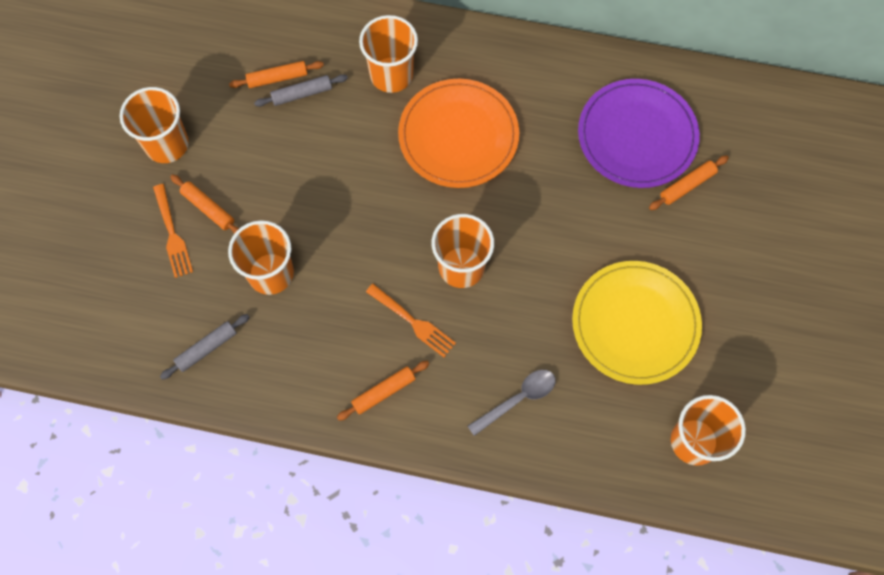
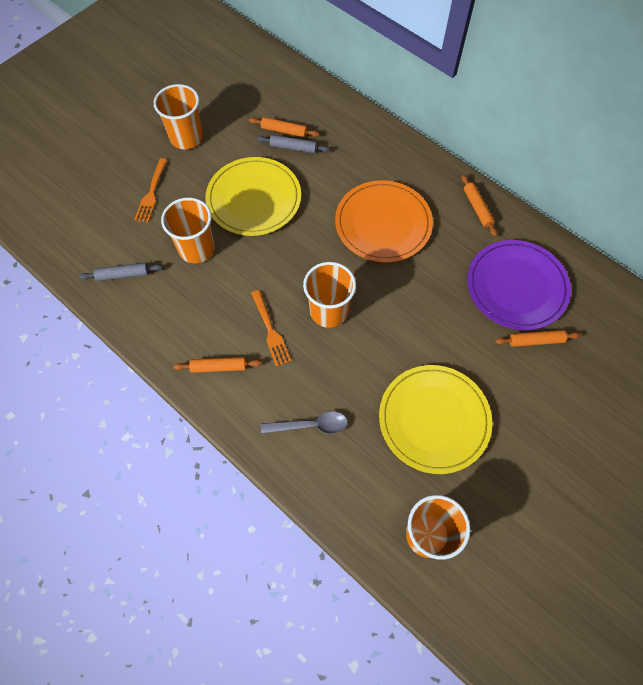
camera: 30 degrees right, 5 degrees down
(208, 208) = (185, 188): orange rolling pin -> orange rolling pin (477, 208)
(297, 180) = (254, 199): none -> yellow plate
(391, 75) = (361, 163): orange cup -> none

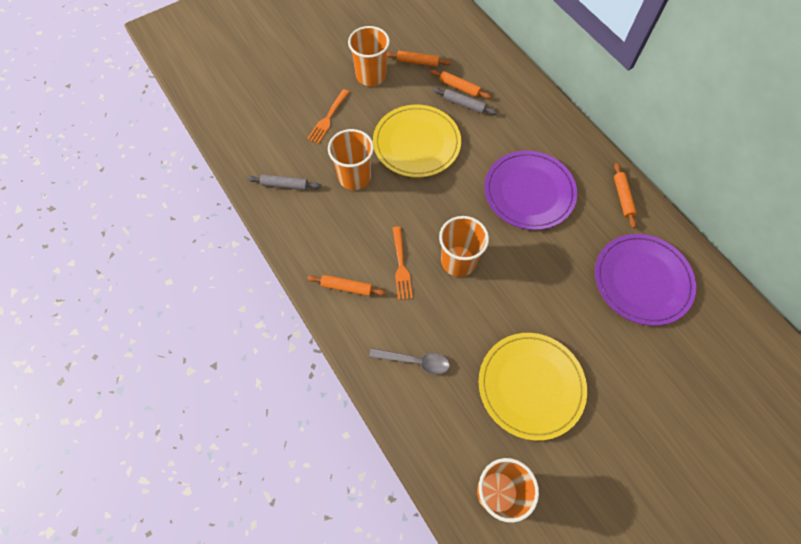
camera: 15 degrees right, 0 degrees up
(383, 223) = (529, 192): orange plate -> purple plate
(535, 340) = (648, 336): orange rolling pin -> orange rolling pin (417, 62)

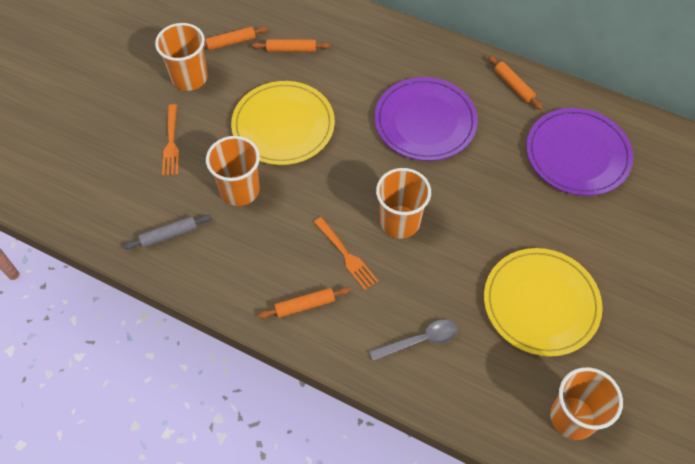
camera: 30 degrees left, 5 degrees down
(464, 104) = (307, 64): grey rolling pin -> none

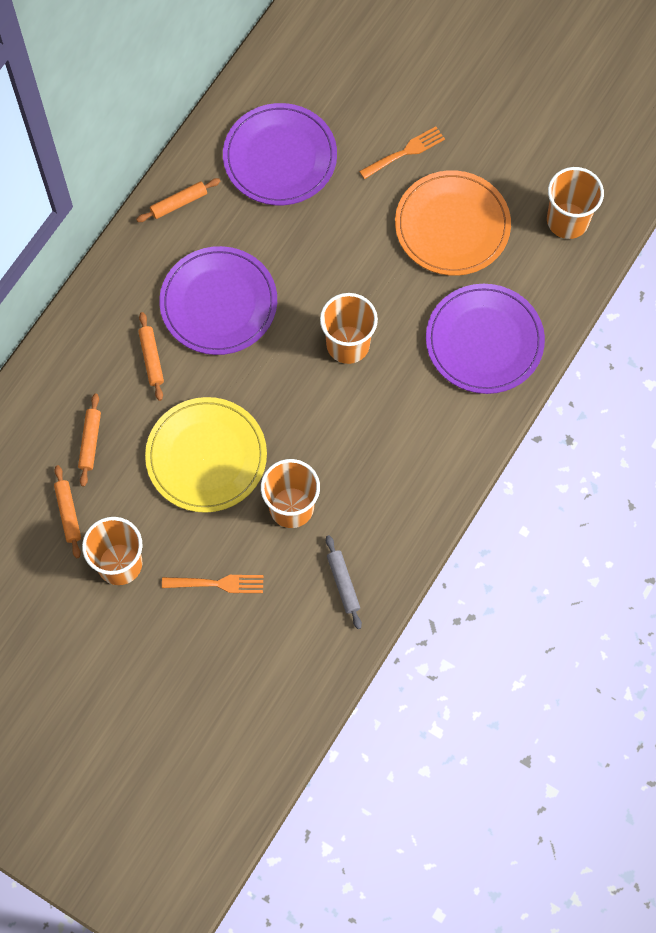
camera: 85 degrees left, 10 degrees up
(305, 305) = (439, 446): orange rolling pin -> orange rolling pin (151, 358)
(346, 255) = (383, 402): orange fork -> orange fork (404, 153)
(420, 340) = (484, 341): grey spoon -> purple plate
(541, 303) = (452, 225): yellow plate -> orange plate

